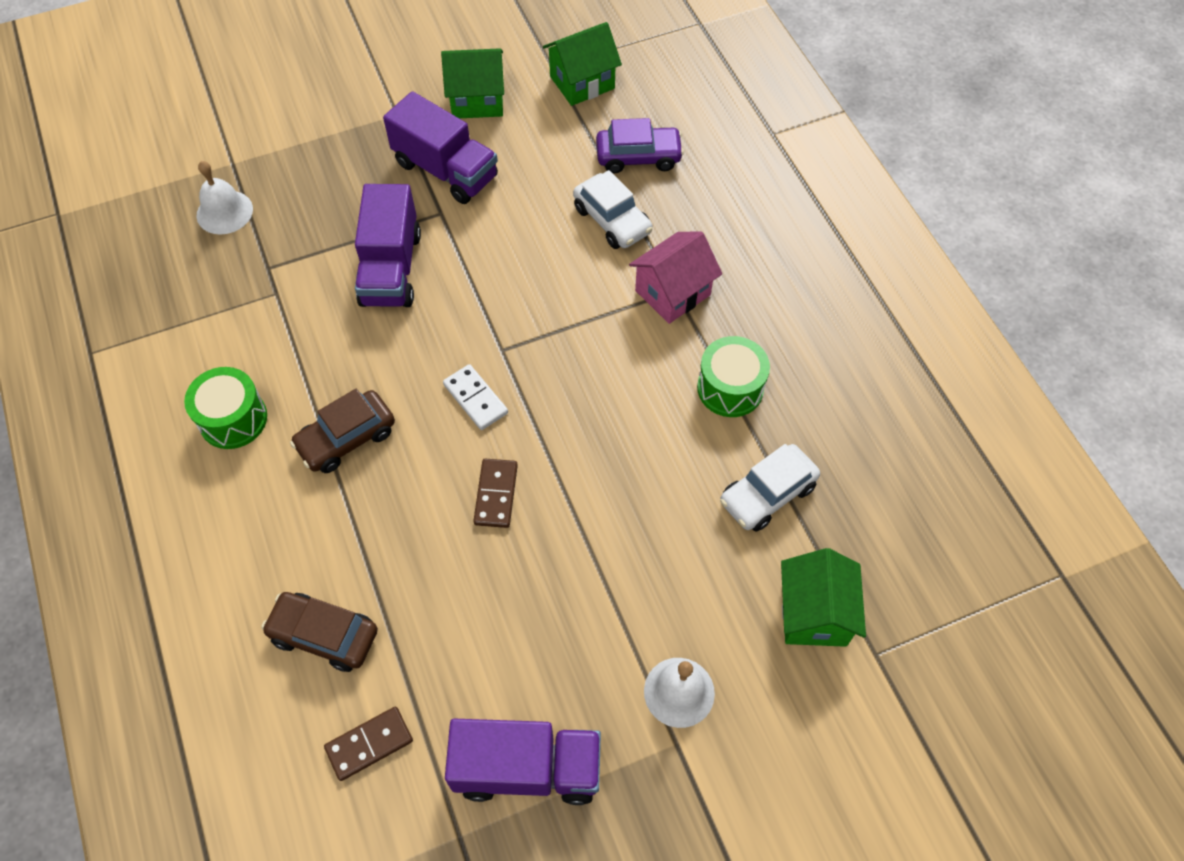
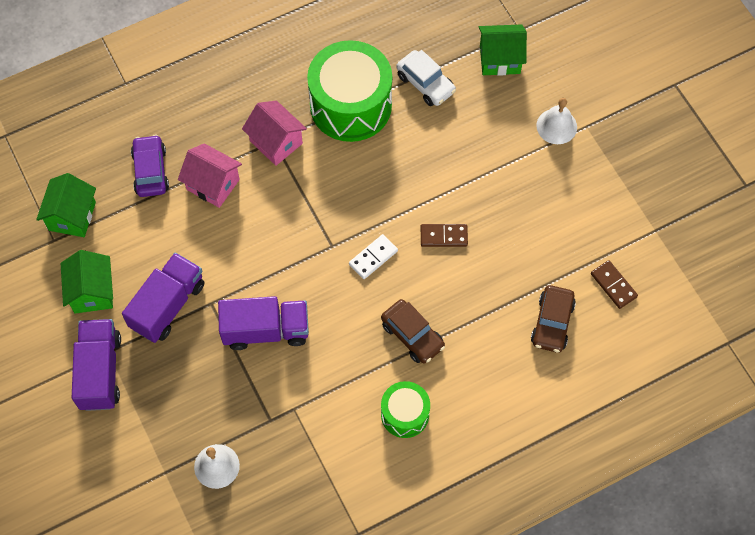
camera: 95 degrees left, 5 degrees up
(527, 768) = (612, 200): purple truck -> purple truck (100, 371)
(582, 82) = (72, 216): green house -> green house turned 45 degrees clockwise
(612, 220) = (213, 184): white car -> pink house
(730, 388) = (350, 105): green drum -> green drum, size x1.87

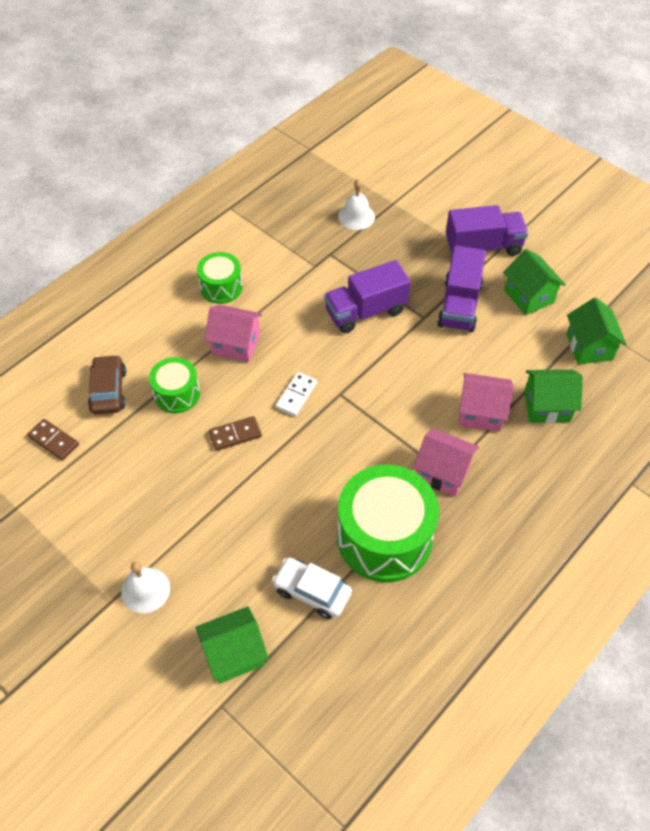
camera: 160 degrees right, 10 degrees down
(100, 371) = (483, 246): purple truck -> purple truck turned 75 degrees counterclockwise
(150, 171) = (547, 406): purple car -> green house
(412, 335) = (235, 344): brown car -> pink house
(486, 297) = (177, 394): none -> green drum

